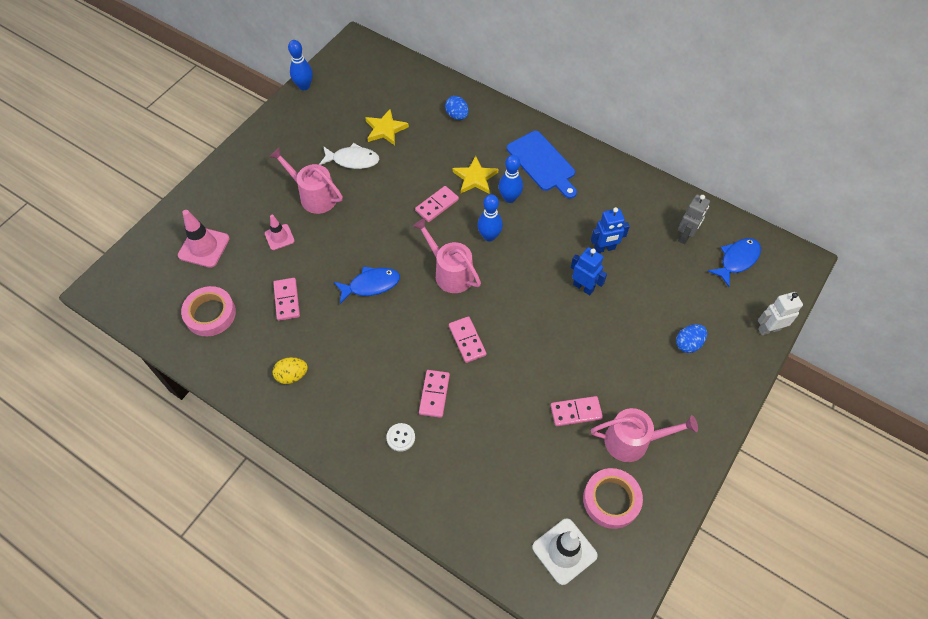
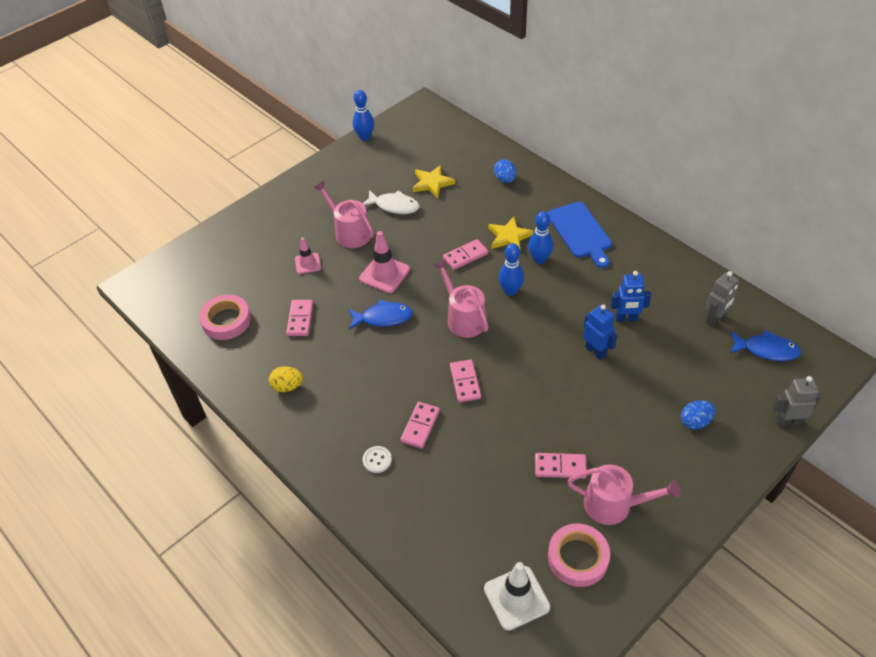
camera: 15 degrees right, 10 degrees down
(204, 247) = (236, 262): pink traffic cone -> pink traffic cone (384, 274)
(737, 260) = (766, 350): blue fish -> blue fish turned 45 degrees clockwise
(769, 329) = (787, 421): white robot -> grey robot

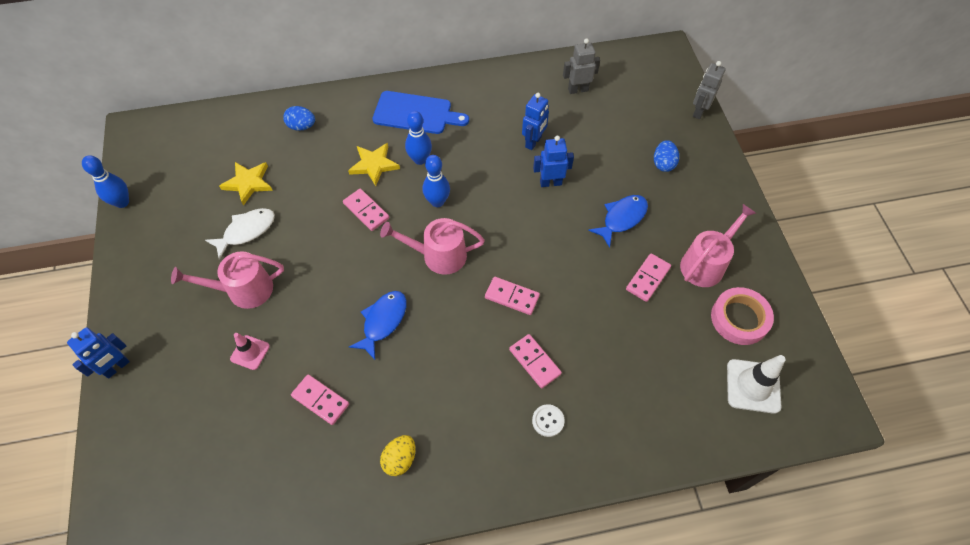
camera: 60 degrees left, 10 degrees up
(226, 320) = (258, 479): pink tape -> none
(253, 210) = (117, 367): none -> blue robot
(384, 274) = (328, 290): pink traffic cone -> none
(465, 256) = (366, 211): pink domino -> pink domino turned 45 degrees counterclockwise
(715, 319) = (578, 89): grey robot -> grey robot turned 90 degrees counterclockwise
(766, 350) = (628, 80): blue fish -> blue fish (622, 218)

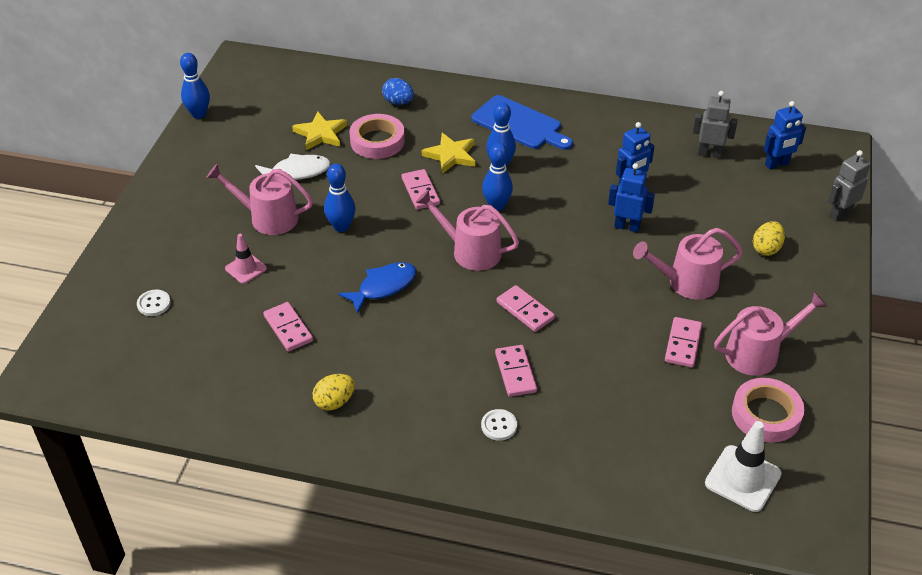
camera: 25 degrees right, 15 degrees down
(117, 367) = (125, 239): blue robot -> blue robot (777, 164)
(181, 427) = (154, 304): none -> white button
(303, 173) = (377, 141): none -> pink tape
(315, 274) = (341, 227): none -> blue bowling pin
(622, 218) = (687, 282): blue fish -> pink watering can
(647, 278) = (682, 344): pink domino -> pink domino turned 45 degrees counterclockwise
(663, 164) = (766, 249): blue egg -> yellow egg

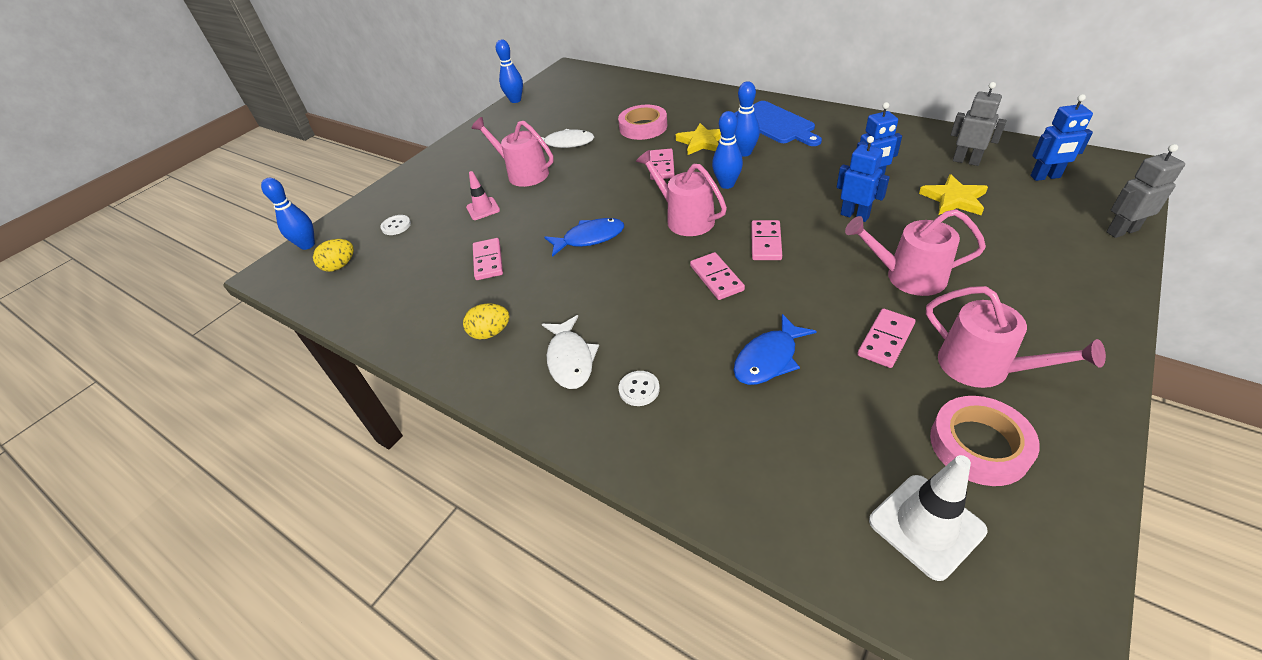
camera: 25 degrees right, 0 degrees up
(321, 134) = (600, 119): yellow star -> yellow star (954, 199)
(341, 227) = (579, 186): blue bowling pin -> blue bowling pin (307, 245)
(398, 102) = (674, 102): blue egg -> none
(425, 412) = (570, 359): none -> white fish
(515, 372) = (681, 337): pink domino -> pink domino (766, 242)
(596, 378) = (768, 359): none -> blue fish
(758, 353) = (982, 367): pink watering can -> pink watering can turned 45 degrees clockwise
(766, 249) = (1016, 255): yellow egg -> yellow egg (340, 266)

